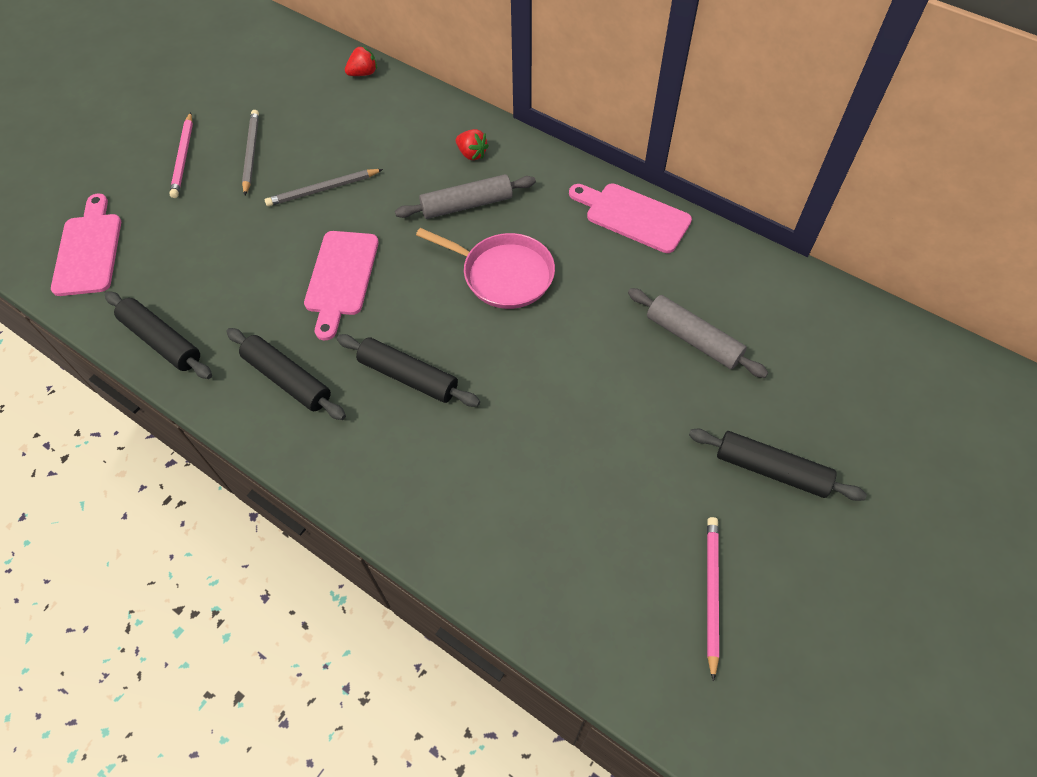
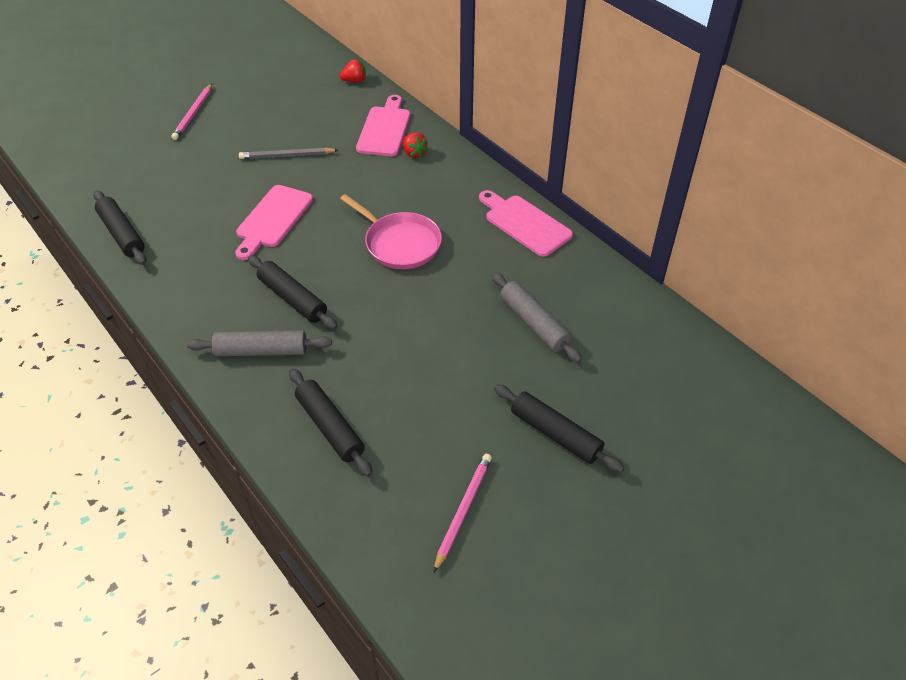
camera: 15 degrees right, 10 degrees down
(89, 250) = (98, 162): pink cutting board -> pink cutting board (384, 129)
(251, 153) = (244, 120): grey pencil -> none
(287, 379) = (201, 280): black rolling pin -> black rolling pin (330, 427)
(466, 205) = (393, 188): grey rolling pin -> grey rolling pin (261, 351)

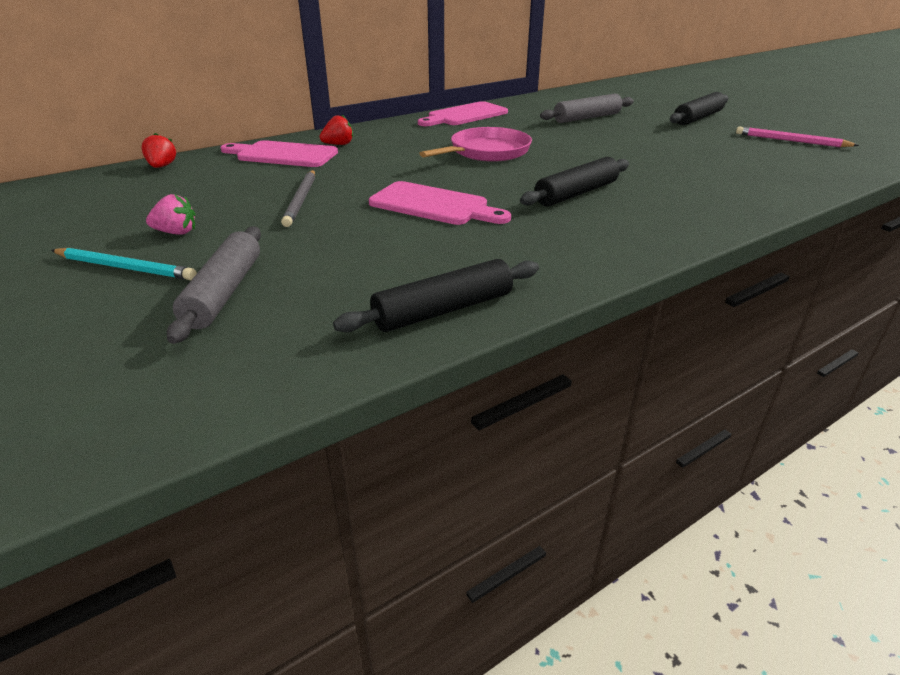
camera: 85 degrees left, 15 degrees down
(193, 114) = (125, 268): pink pencil -> turquoise pencil
(237, 118) = (176, 232): none -> pink strawberry
(261, 351) = (662, 206): grey rolling pin -> grey rolling pin (224, 292)
(330, 427) = (745, 177): black rolling pin -> none

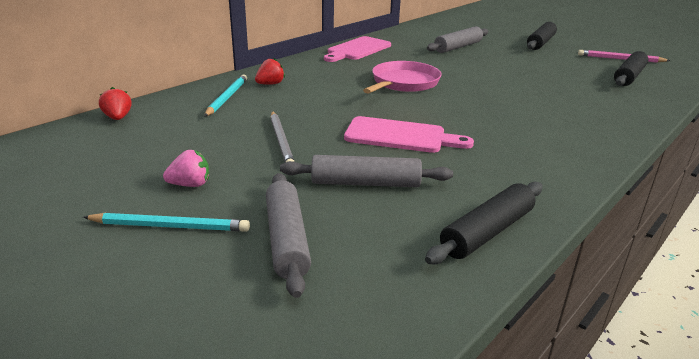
camera: 15 degrees left, 5 degrees down
(283, 155) = (227, 97): pink cutting board -> turquoise pencil
(353, 248) = (365, 183): none -> grey rolling pin
(576, 193) = (504, 116): black rolling pin -> black rolling pin (629, 76)

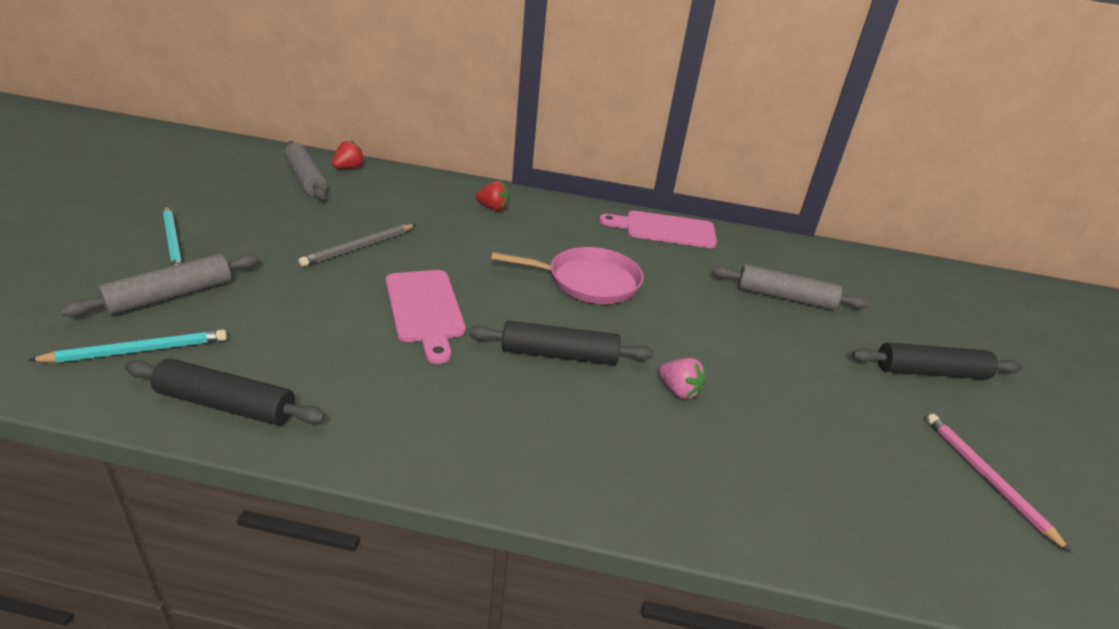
camera: 55 degrees right, 5 degrees up
(190, 185) = (245, 231): pink strawberry -> pink strawberry (678, 391)
(227, 97) = (436, 197): turquoise pencil -> turquoise pencil (138, 350)
(365, 183) = (296, 311): grey rolling pin -> grey rolling pin (306, 179)
(629, 76) = (893, 496): black rolling pin -> black rolling pin (559, 354)

